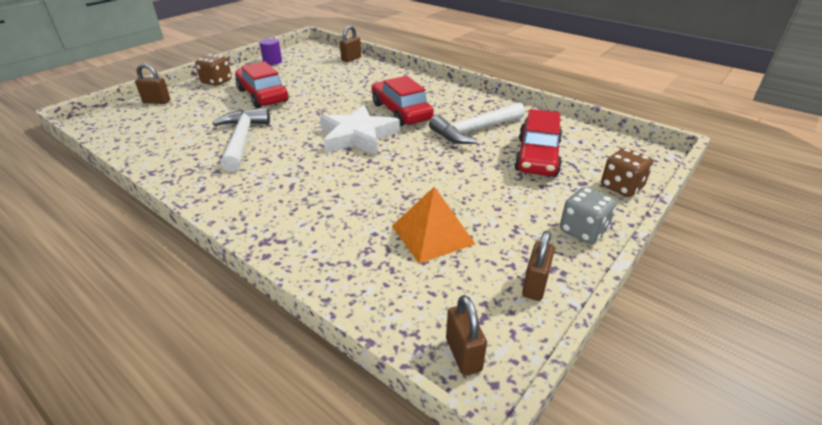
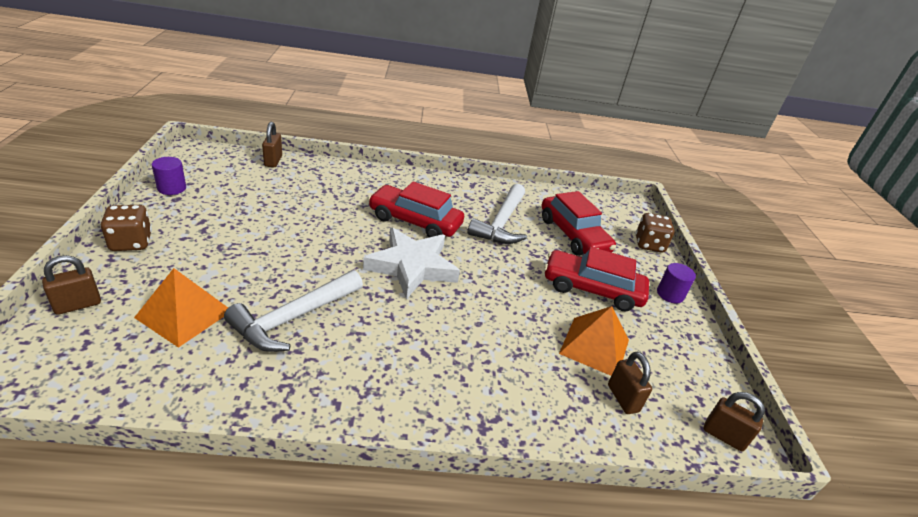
camera: 45 degrees left, 0 degrees up
(193, 120) = (184, 314): none -> orange pyramid
(242, 139) = (293, 318): white hammer -> white hammer turned 90 degrees counterclockwise
(263, 95) = (231, 246): red car -> red car (592, 289)
(535, 285) = (696, 355): brown padlock -> brown padlock (623, 398)
(583, 231) = (670, 294): grey dice -> purple cylinder

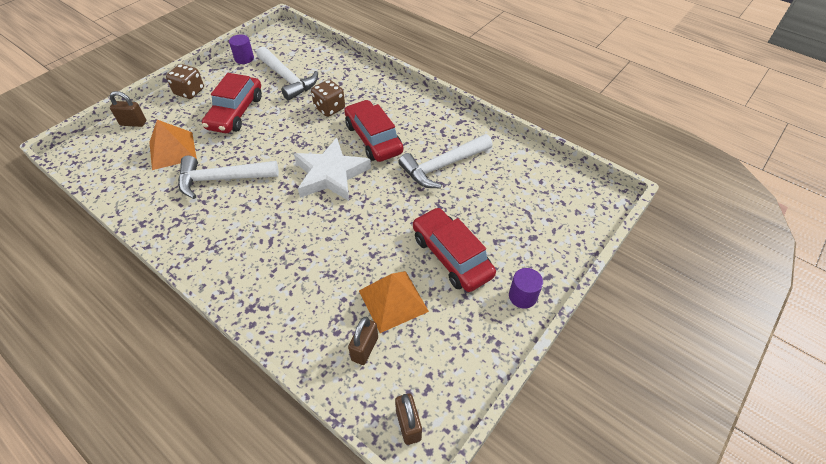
camera: 45 degrees right, 15 degrees up
(256, 195) = (287, 79): none -> white hammer
(273, 161) = (325, 54): brown padlock -> none
(573, 235) = (497, 202): red car -> red car (235, 112)
(649, 244) = (566, 243): brown dice -> brown dice (330, 108)

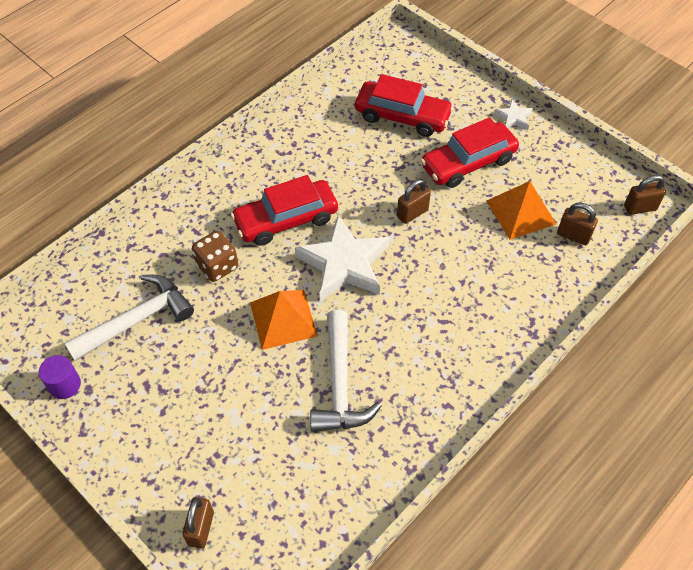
camera: 85 degrees left, 5 degrees up
(172, 150) = (274, 457): orange pyramid -> orange pyramid (283, 319)
(189, 92) = (136, 456): brown dice -> none
(235, 112) = (203, 382): red car -> red car (402, 116)
(385, 215) = (412, 213): none -> brown padlock
(442, 166) = (342, 158): white hammer -> none
(522, 296) = (513, 118): purple cylinder -> white star

